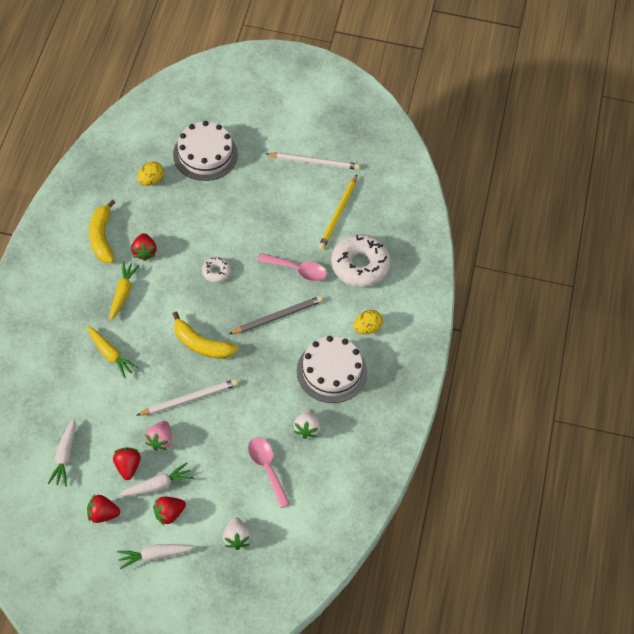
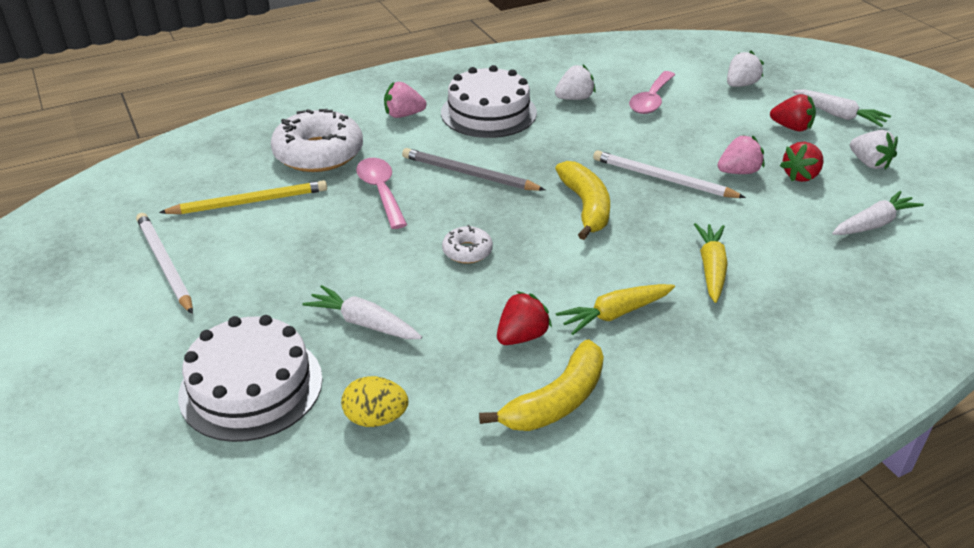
camera: 125 degrees left, 20 degrees down
(103, 514) = (869, 163): red strawberry -> white strawberry
(157, 485) = (782, 148): white carrot -> white carrot (364, 323)
(367, 328) = (403, 115): yellow egg -> pink strawberry

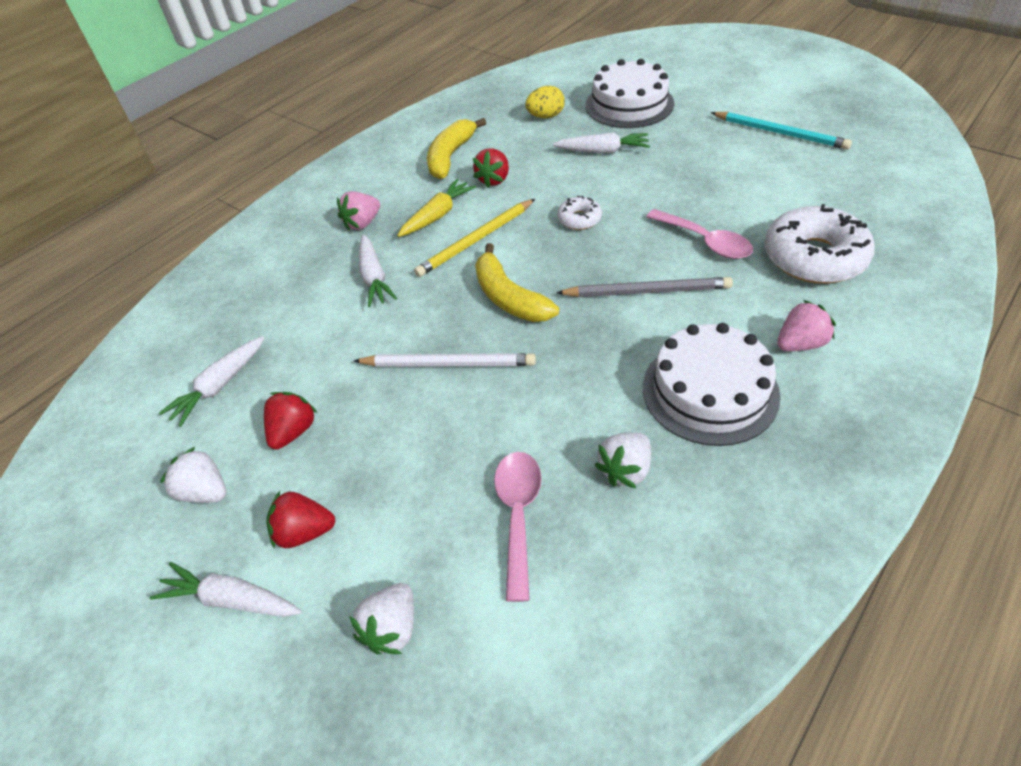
camera: 160 degrees right, 10 degrees up
(164, 264) = (780, 133): white pencil -> turquoise pencil
(249, 202) = (797, 191): yellow pencil -> yellow pencil (476, 240)
(711, 269) = (374, 277): yellow carrot -> white carrot
(738, 172) = (367, 408): pink strawberry -> pink strawberry (362, 223)

